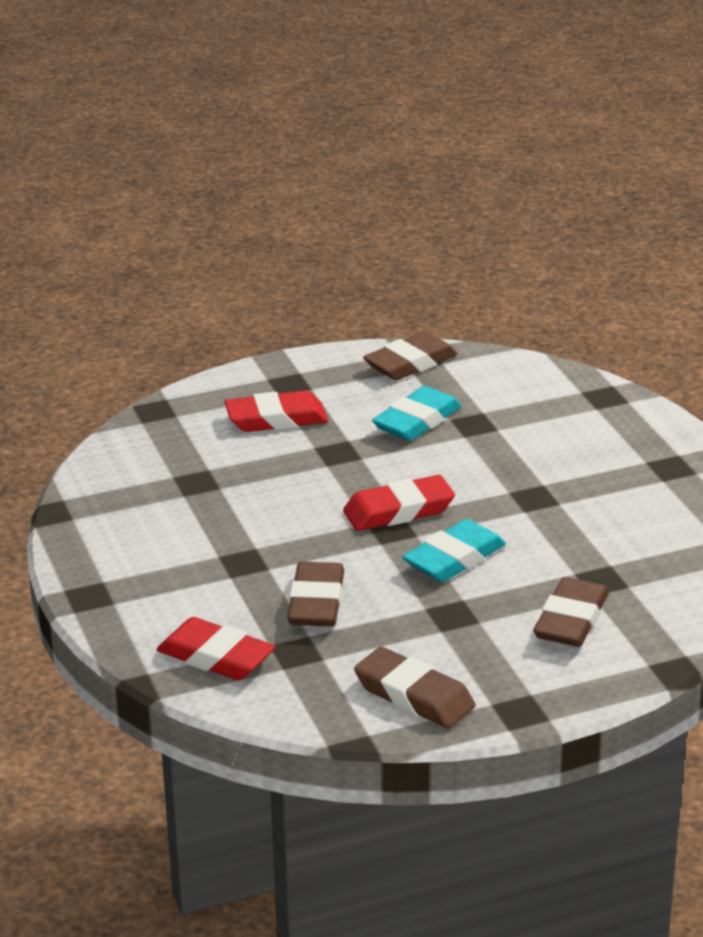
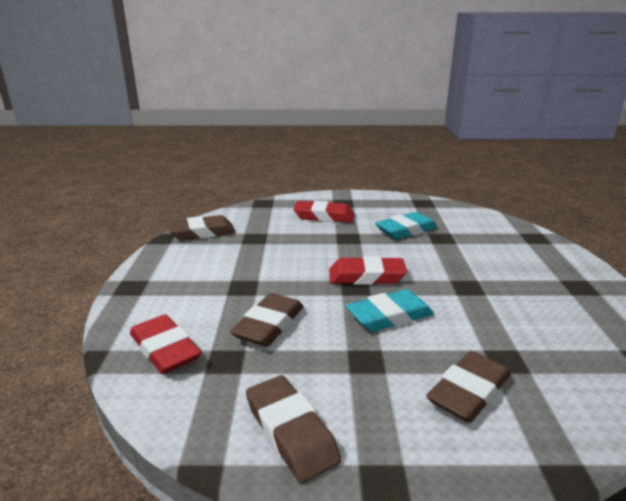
camera: 20 degrees right, 5 degrees down
(410, 363) = (416, 204): brown eraser -> brown eraser (202, 233)

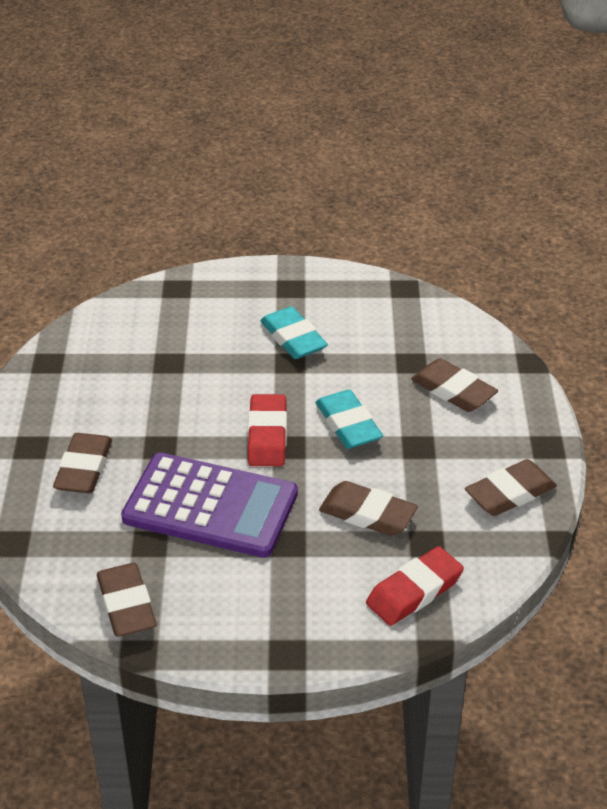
camera: 90 degrees left, 15 degrees up
(286, 256) = (210, 506): none -> purple calculator
(324, 216) = (84, 468): red eraser -> brown eraser
(406, 230) = (144, 390): turquoise eraser -> turquoise eraser (293, 338)

